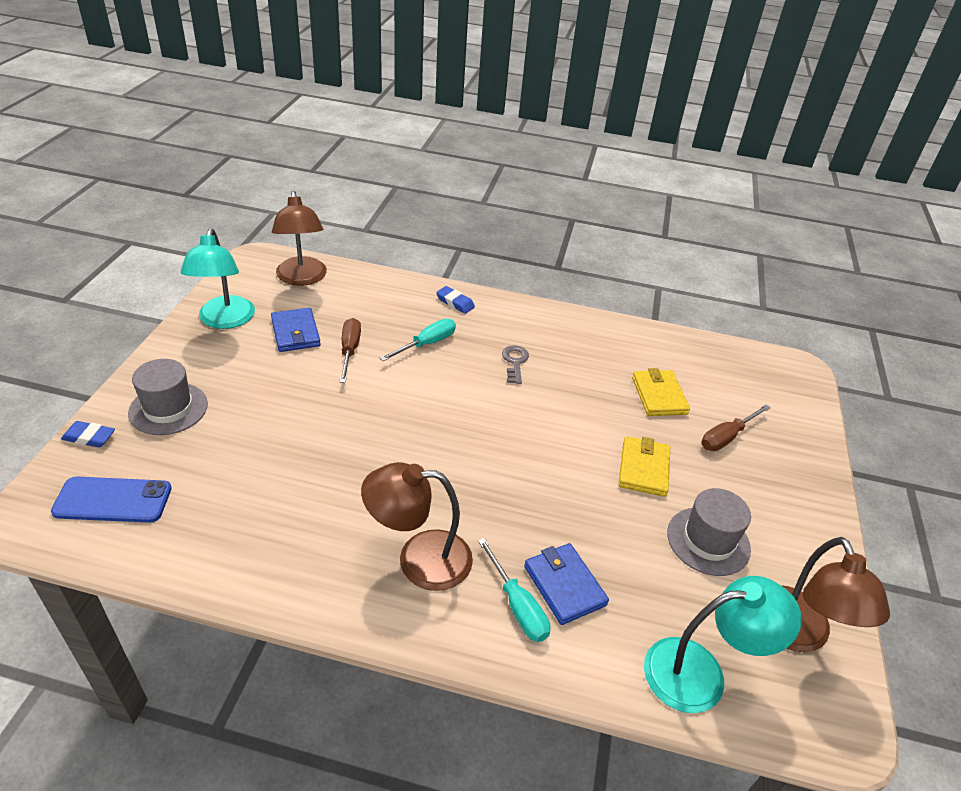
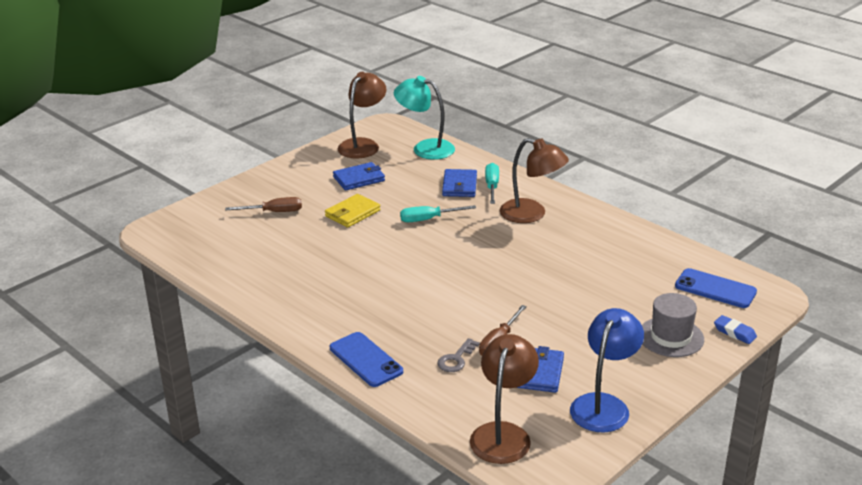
camera: 145 degrees left, 10 degrees down
(225, 320) = (604, 405): turquoise lamp -> blue lamp
(426, 344) = (427, 329): turquoise screwdriver -> turquoise screwdriver (428, 219)
(455, 302) = (365, 360): blue eraser -> blue phone
(515, 362) = (366, 295): grey key -> grey key (456, 359)
(659, 395) = (284, 244): yellow wallet -> none
(708, 541) = (359, 179): grey hat -> blue wallet

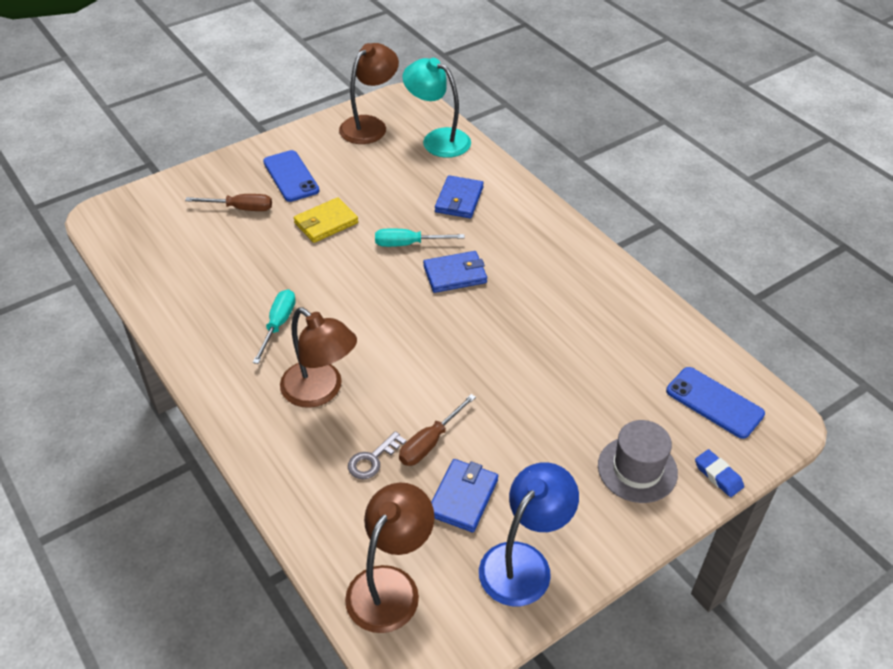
camera: 10 degrees right, 15 degrees up
(359, 179) = (349, 174): blue wallet -> blue wallet (455, 274)
(365, 360) = (269, 442): blue phone -> blue phone (291, 176)
(492, 186) = (496, 206): turquoise screwdriver -> turquoise screwdriver (278, 325)
(531, 214) = (528, 254): brown lamp -> brown lamp (320, 391)

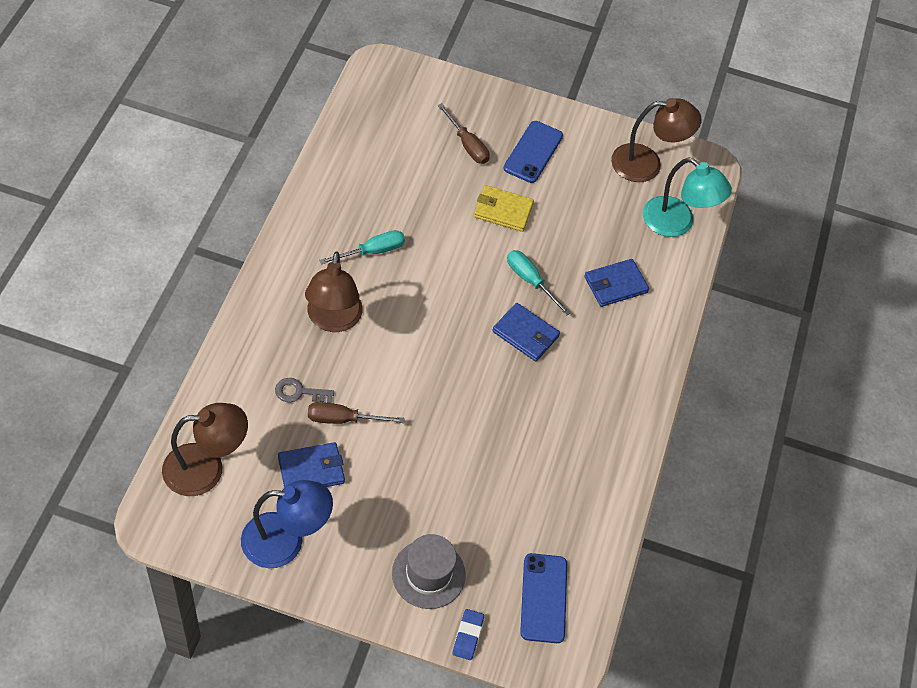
camera: 45 degrees right, 10 degrees up
(437, 139) = (677, 223): turquoise lamp -> turquoise lamp turned 135 degrees clockwise

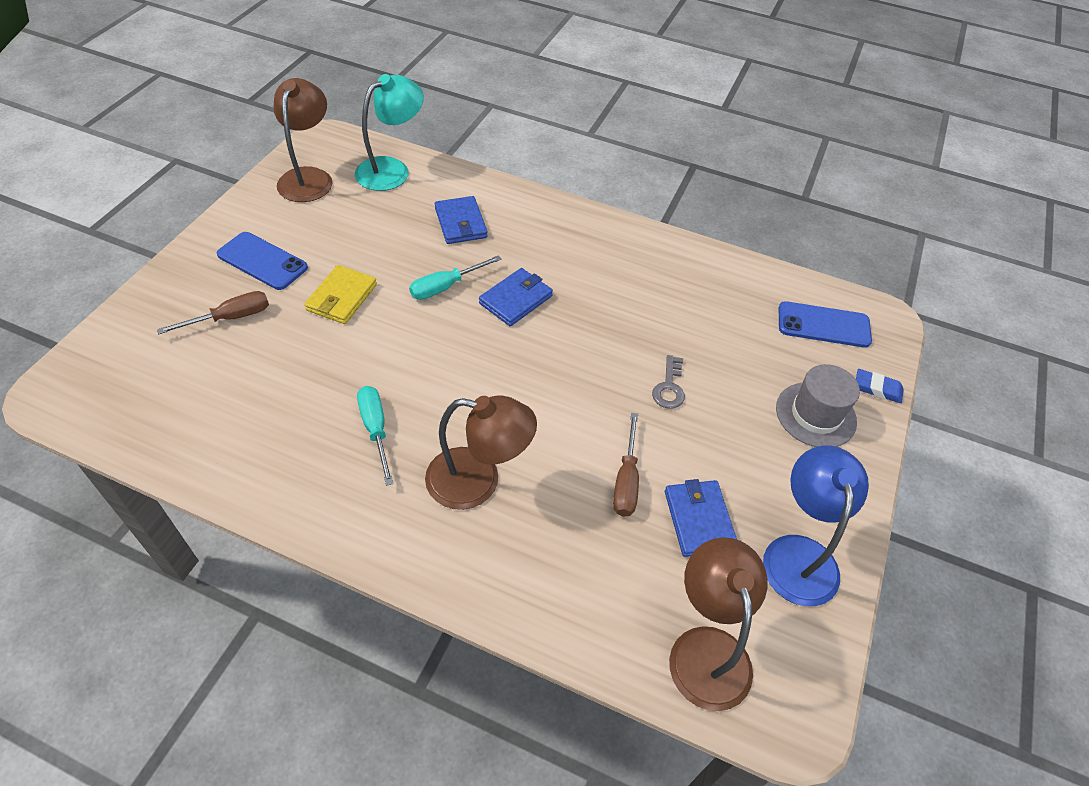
camera: 80 degrees left, 5 degrees down
(299, 392) = (587, 527): grey key -> grey key (669, 387)

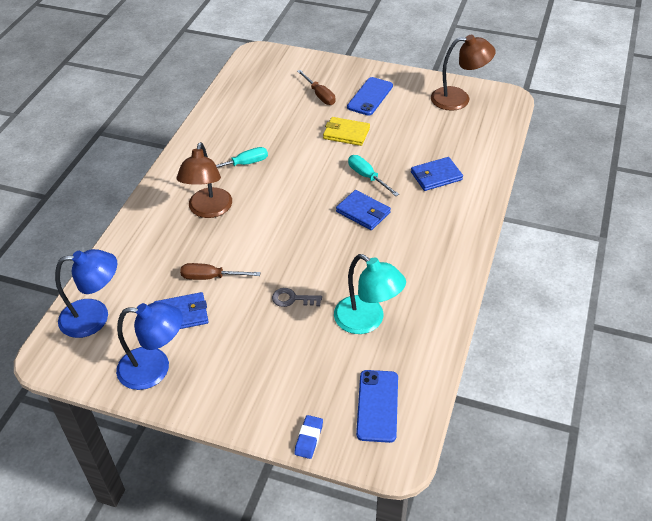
camera: 90 degrees right, 5 degrees down
(392, 169) = (484, 134): turquoise lamp -> turquoise lamp (367, 321)
(706, 648) = (95, 317): brown lamp -> blue lamp
(815, 415) = (276, 390): grey hat -> none

